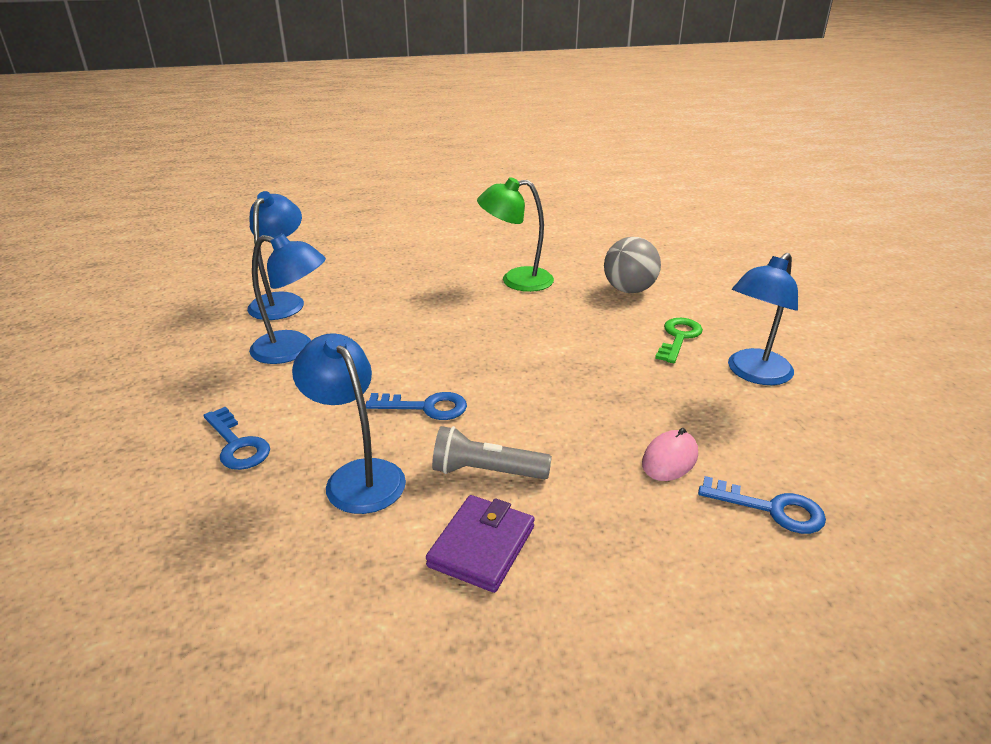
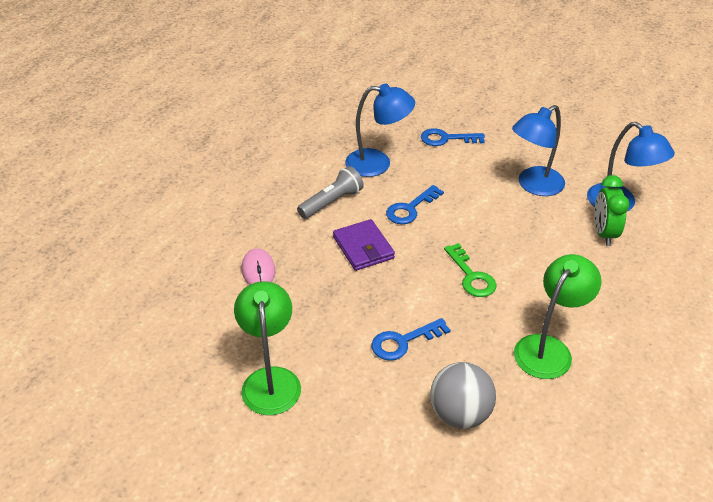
camera: 130 degrees right, 10 degrees up
(339, 296) = (604, 233): none -> green clock
(481, 546) = (289, 177): purple wallet -> purple wallet (363, 248)
(678, 337) = (355, 379): green key -> green key (471, 276)
(753, 374) = (270, 380): blue lamp -> green lamp
(771, 509) = (185, 278): blue key -> blue key (403, 342)

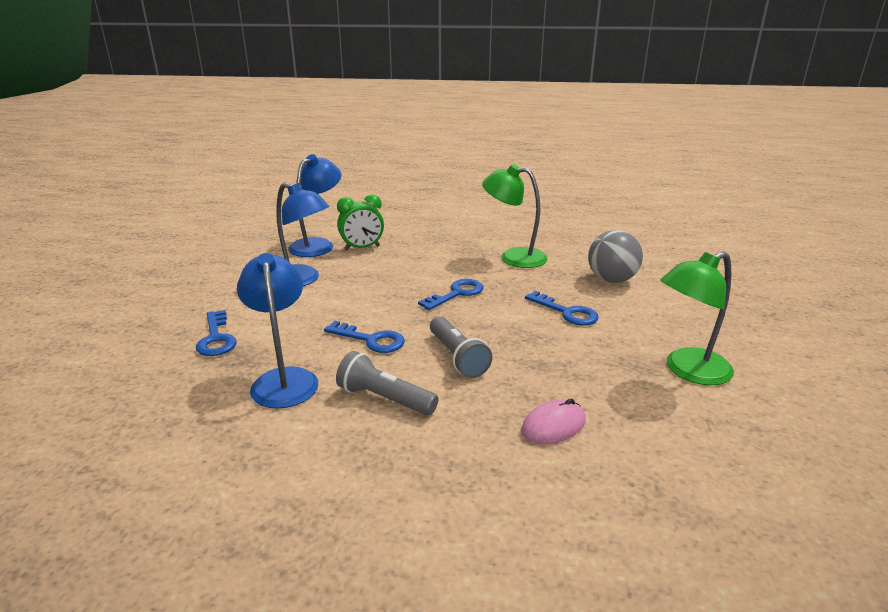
camera: 110 degrees left, 15 degrees down
(363, 248) = (457, 357): purple wallet -> grey flashlight
(471, 276) = (457, 293): green key -> blue key

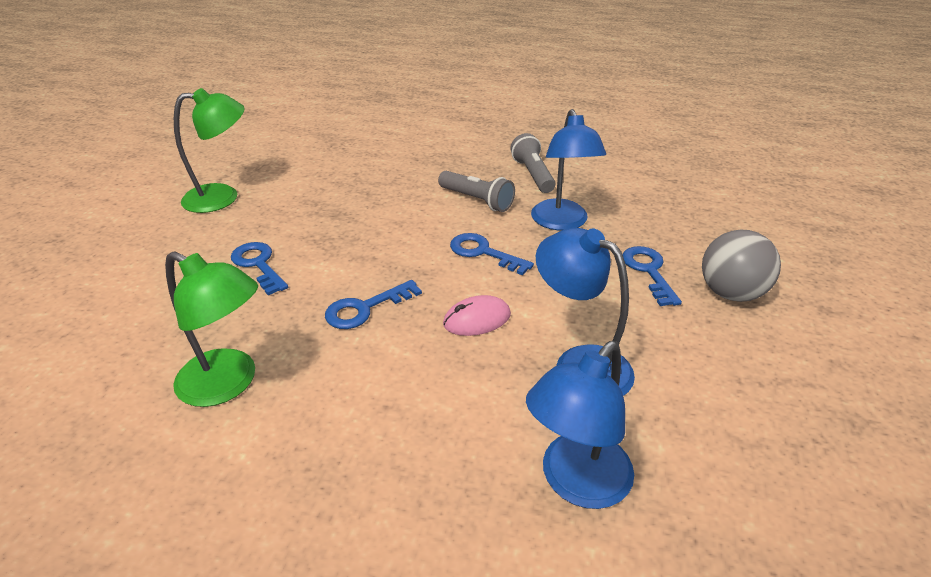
camera: 170 degrees left, 10 degrees up
(362, 248) = (484, 455): green clock -> none
(457, 357) = (405, 227): grey flashlight -> grey flashlight (533, 175)
(553, 426) = (363, 174): pink mouse -> pink mouse (477, 319)
(611, 280) = (145, 310): grey ball -> grey ball (730, 293)

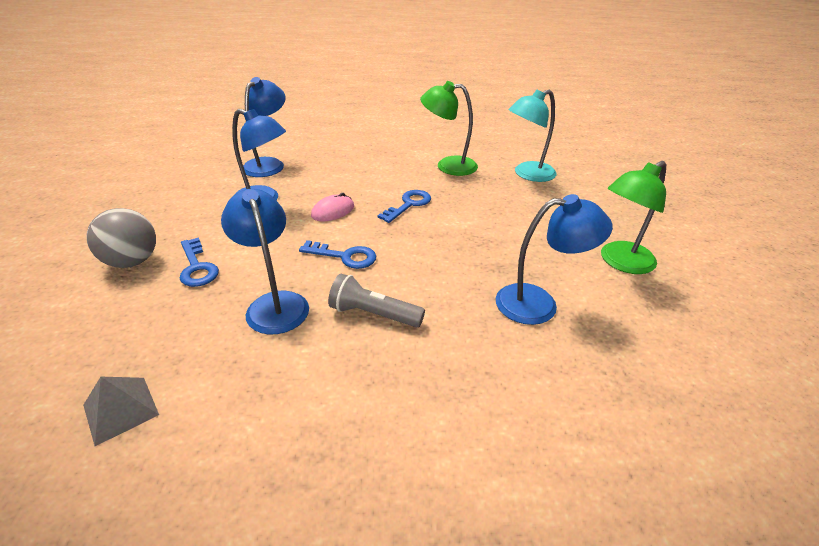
camera: 160 degrees right, 0 degrees up
(131, 330) = (527, 174): none -> turquoise lamp
(258, 265) = (507, 215): blue key -> none
(337, 183) = (539, 303): none -> blue lamp
(533, 175) = (316, 378): grey flashlight -> none
(663, 182) = (121, 409): none -> grey pyramid

